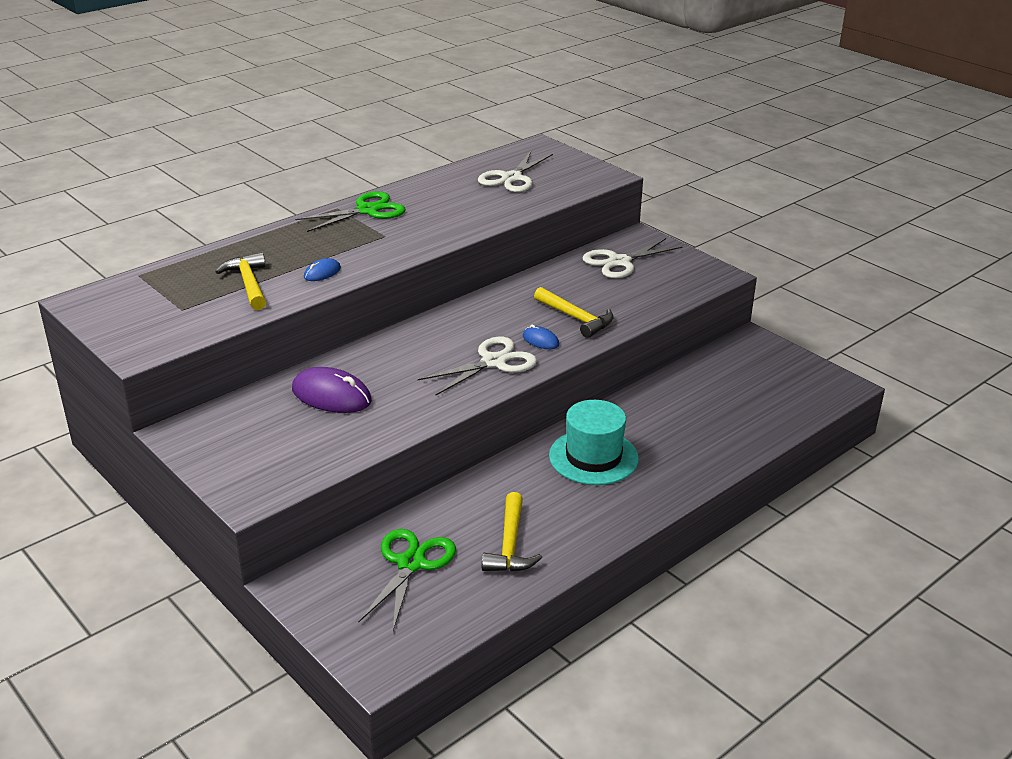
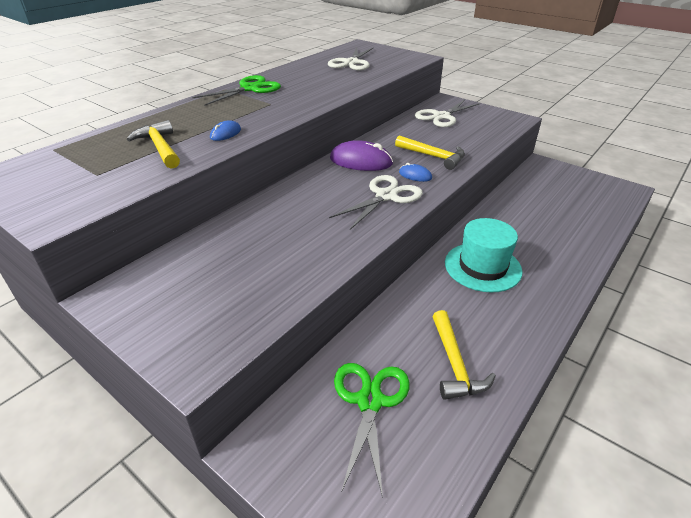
camera: 10 degrees left, 5 degrees up
(331, 395) = (254, 241): purple mouse -> purple mouse (361, 161)

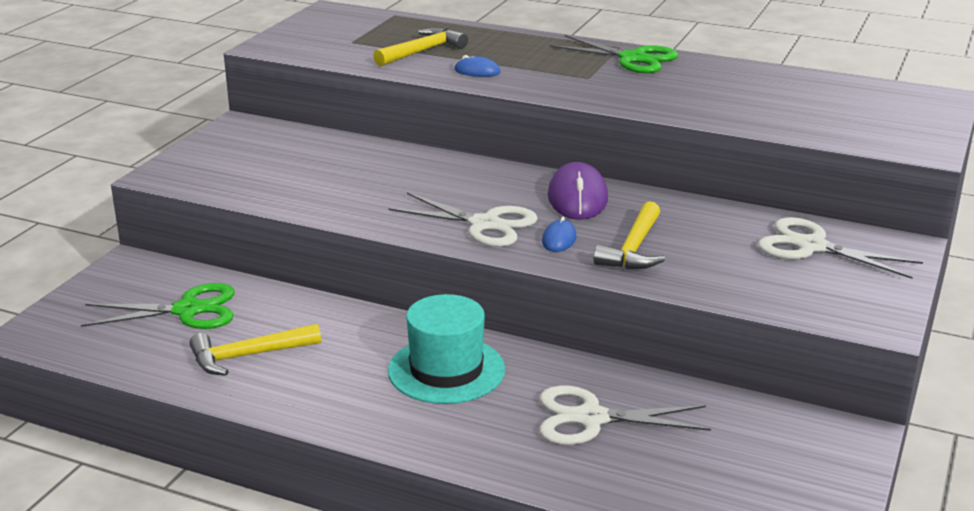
camera: 75 degrees right, 10 degrees down
(351, 63) = (821, 102): white scissors -> white scissors (591, 418)

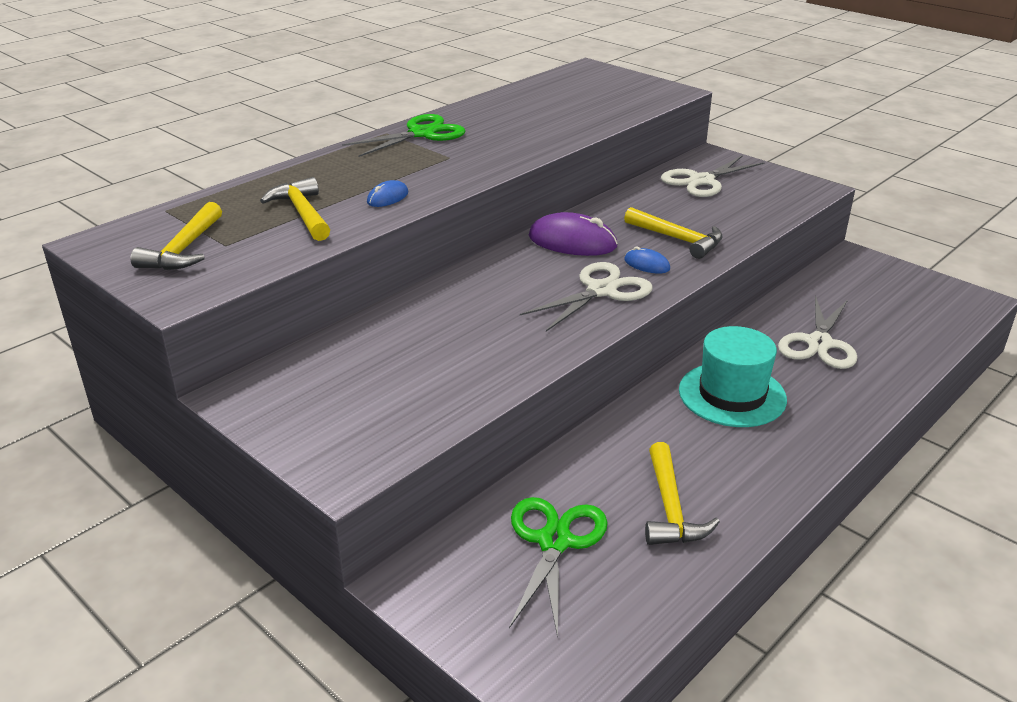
camera: 70 degrees left, 5 degrees up
(335, 33) = (184, 249): none -> yellow hammer

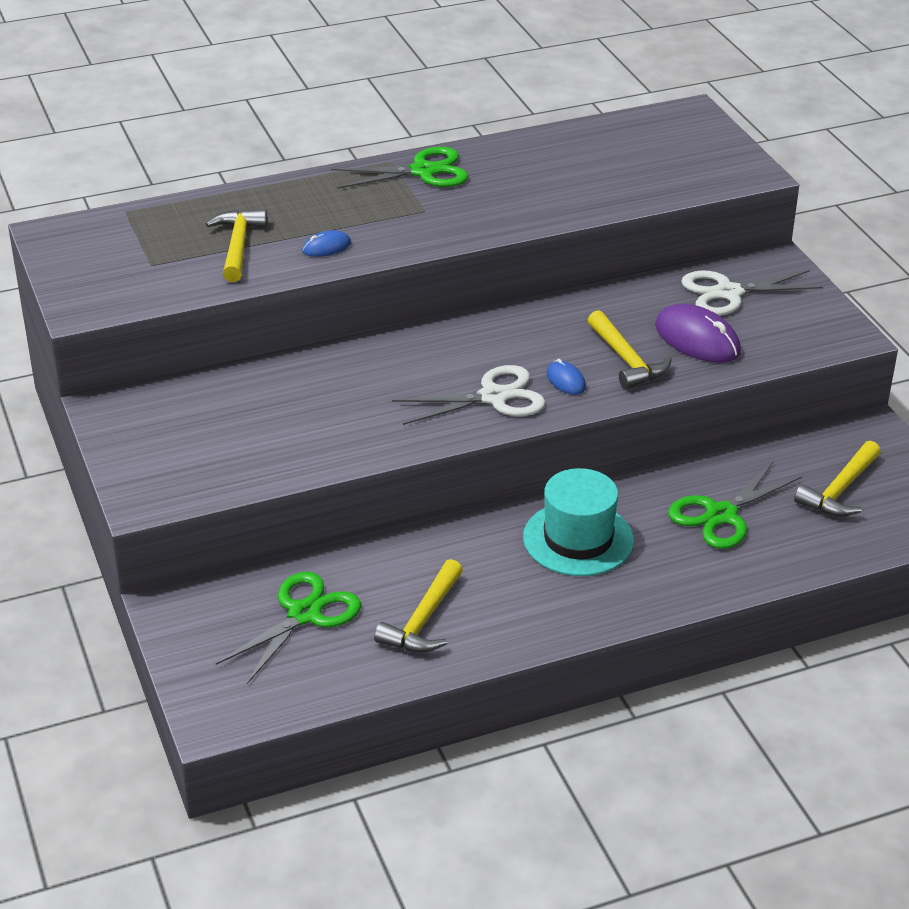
camera: 25 degrees right, 5 degrees up
(184, 249) = (114, 261): yellow hammer -> yellow hammer (840, 490)
(572, 241) = (516, 333): purple mouse -> purple mouse (697, 339)
(819, 343) = (721, 515): white scissors -> green scissors

